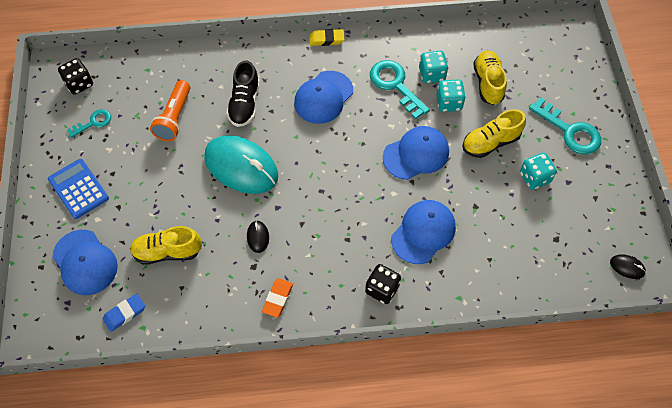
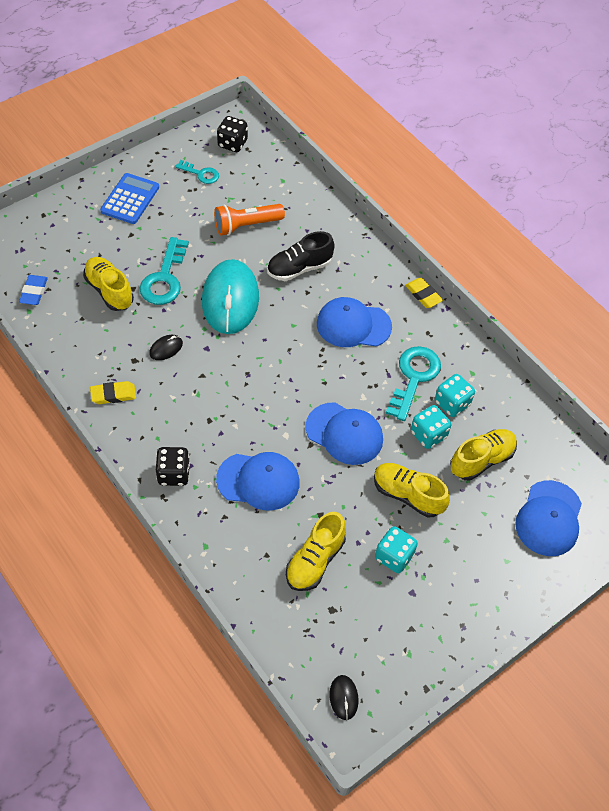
camera: 55 degrees right, 5 degrees down
(85, 262) = (65, 240): blue cap -> blue cap (549, 518)
(124, 313) = (34, 292): blue eraser -> blue eraser turned 75 degrees clockwise
(278, 299) = (113, 395): orange eraser -> yellow eraser
(511, 229) = (315, 560): none -> yellow shoe
(569, 131) = (480, 567): turquoise key -> turquoise key (164, 278)

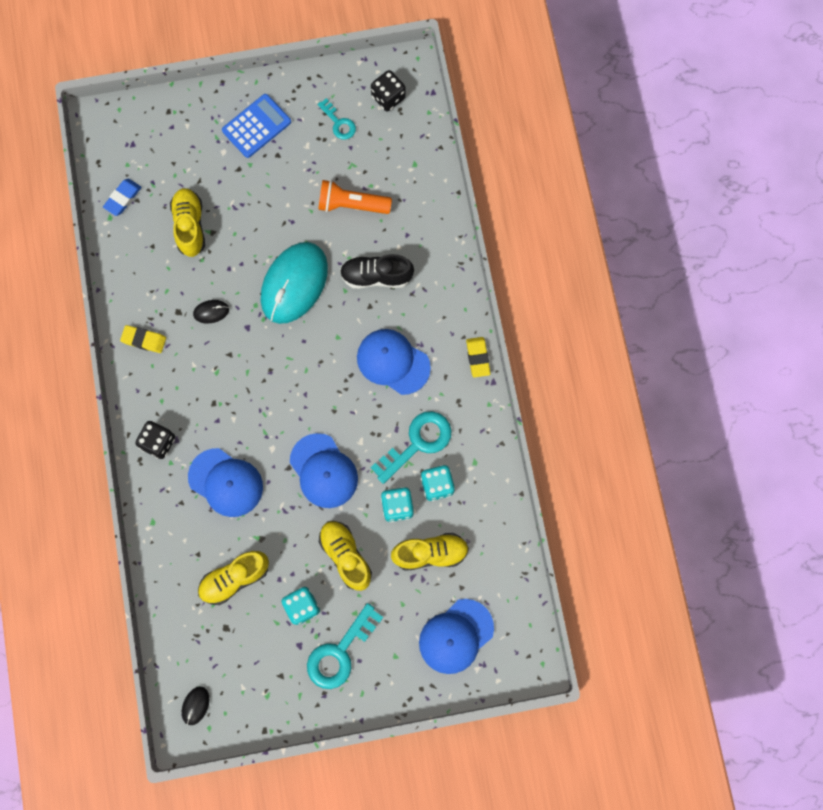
camera: 30 degrees right, 20 degrees up
(164, 278) = (246, 233): turquoise key -> turquoise key (340, 652)

